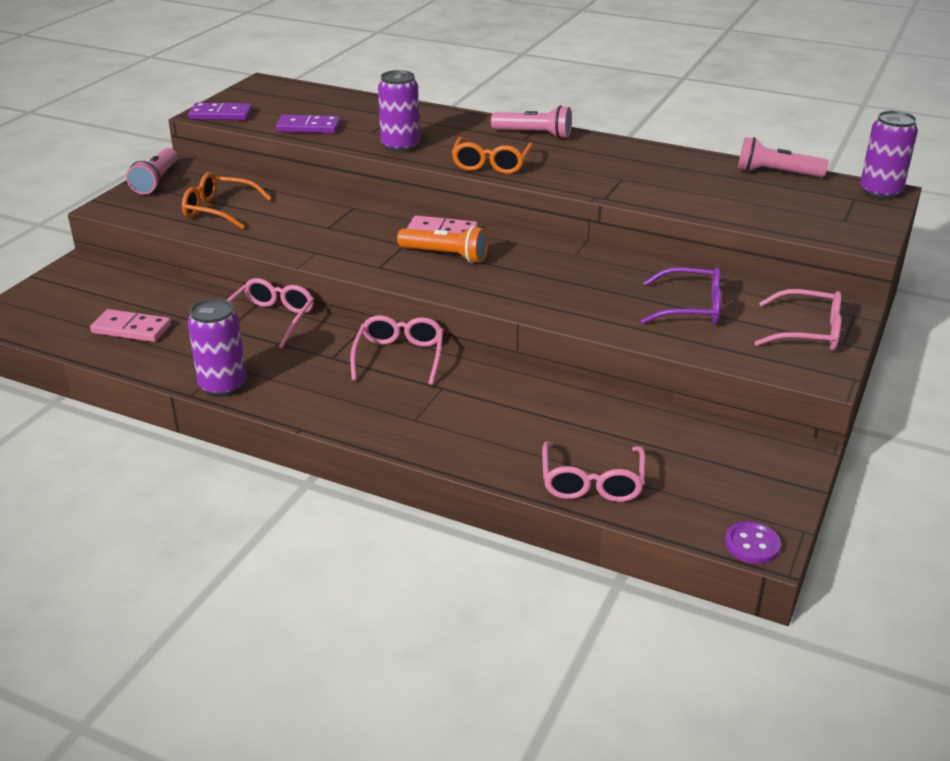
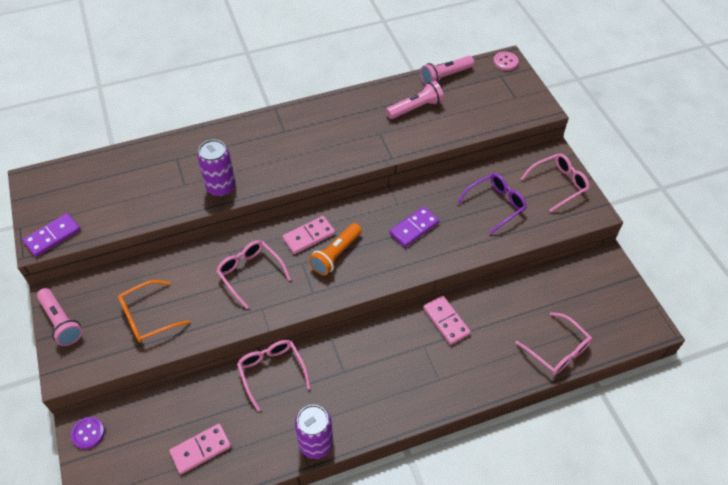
camera: 45 degrees left, 20 degrees up
(308, 127) = (136, 208): purple domino -> purple domino (414, 228)
(399, 357) = (376, 341): pink glasses -> pink glasses (250, 273)
(446, 255) = (336, 255): orange flashlight -> orange flashlight turned 150 degrees clockwise
(491, 164) = (296, 168): orange glasses -> none
(497, 385) = (446, 321): none -> pink domino
(534, 134) = (284, 122): pink flashlight -> pink flashlight (416, 108)
(752, 545) = (649, 331): purple button -> purple button (88, 433)
(880, 192) = (505, 62): purple can -> pink button

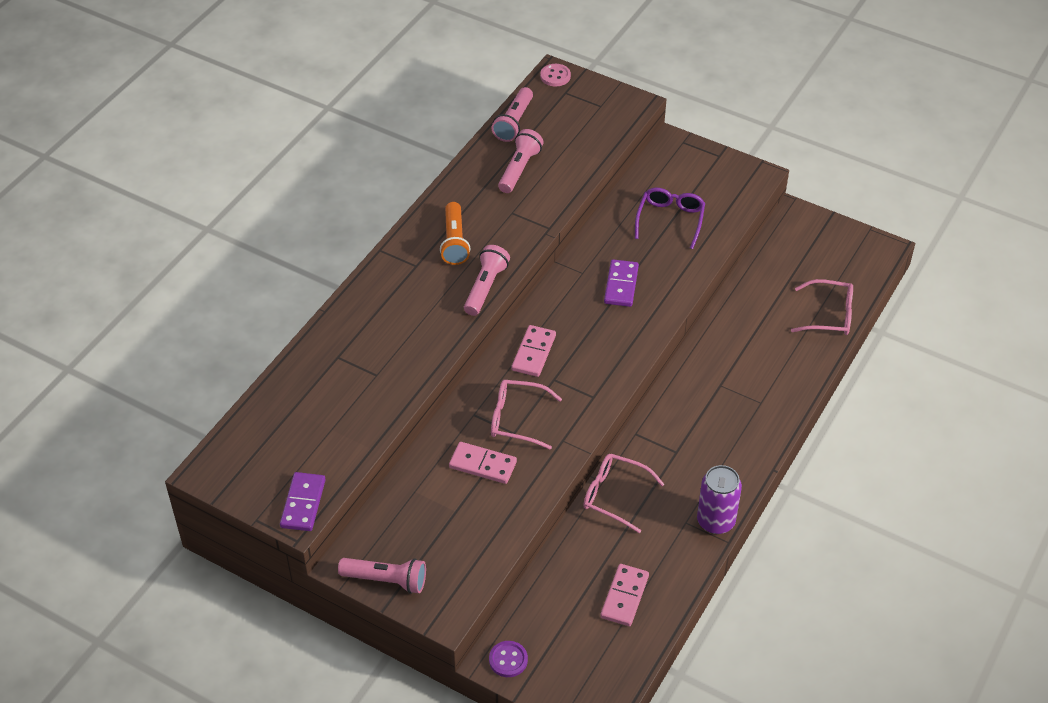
camera: 40 degrees left, 5 degrees down
(148, 317) = (466, 518): orange glasses -> none
(221, 187) = (417, 354): purple can -> none
(309, 171) = (485, 287): none -> pink flashlight
(336, 255) = (577, 352): orange flashlight -> orange flashlight (454, 242)
(446, 321) = (717, 353): pink domino -> pink domino (482, 465)
(558, 184) = (705, 169): pink glasses -> none

